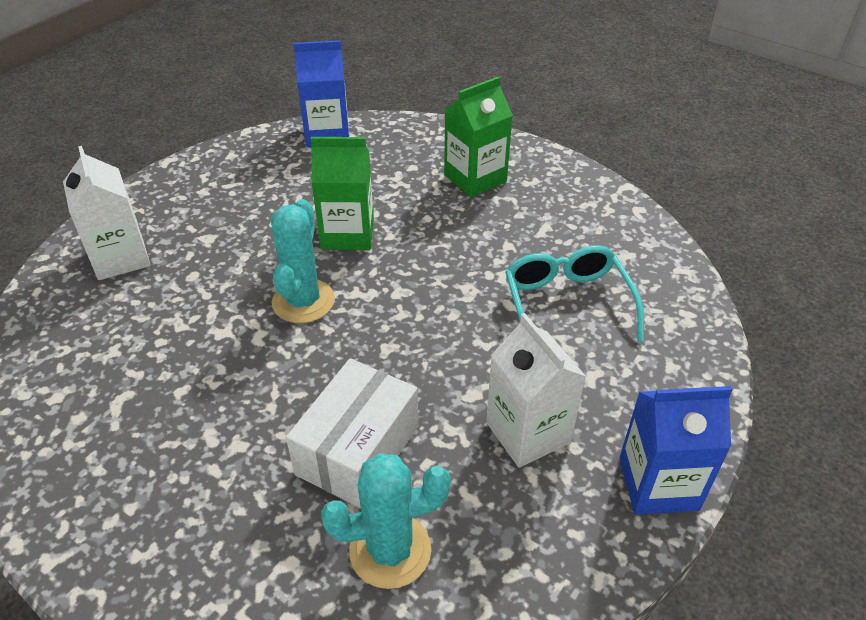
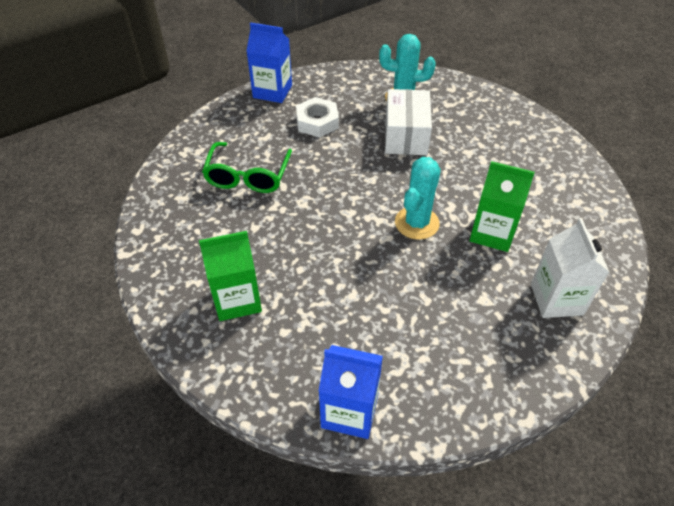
camera: 160 degrees left, 5 degrees up
(347, 234) = (369, 271): green carton -> green carton (492, 233)
(358, 450) = (406, 135): white box -> white box turned 45 degrees counterclockwise
(528, 432) = (317, 122): white carton -> white nut
(567, 305) = (248, 176): turquoise glasses -> green glasses

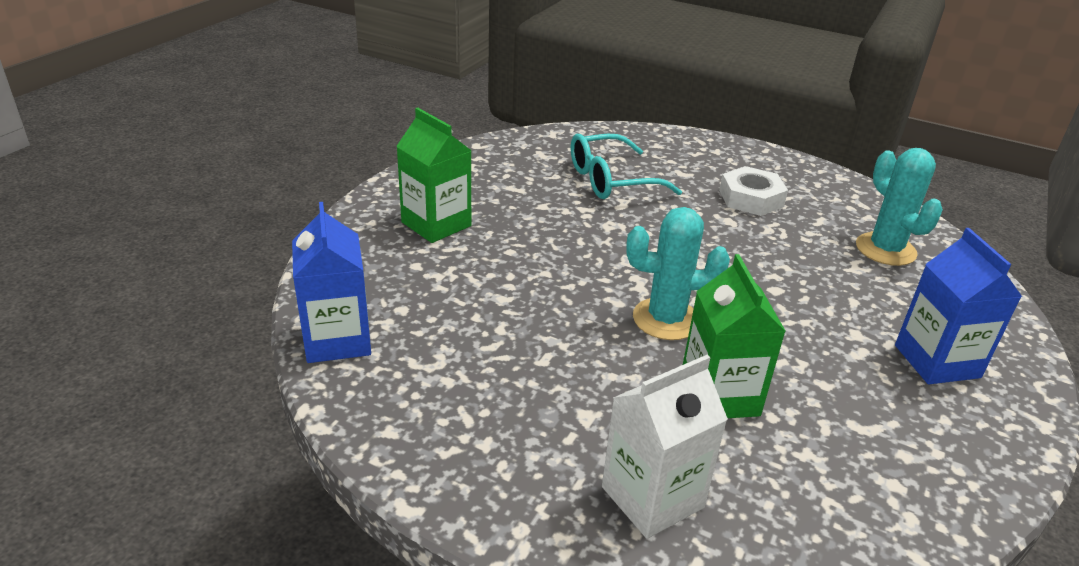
camera: 60 degrees right, 15 degrees down
(248, 176) = (612, 180): green glasses -> turquoise glasses
(272, 91) = (761, 156): blue carton -> blue carton (937, 361)
(406, 135) = (816, 270): white box -> none

